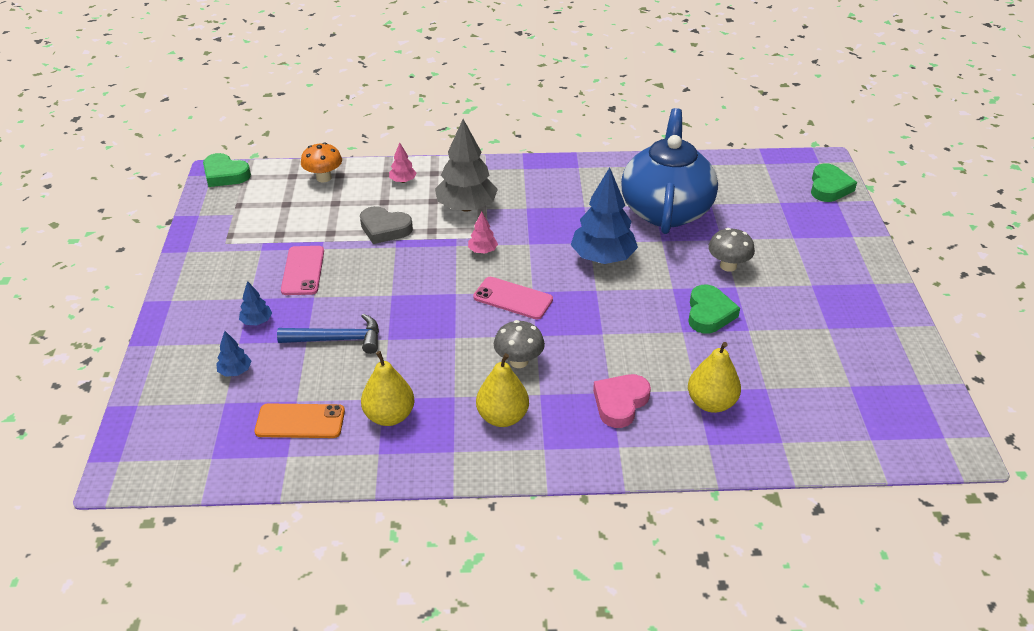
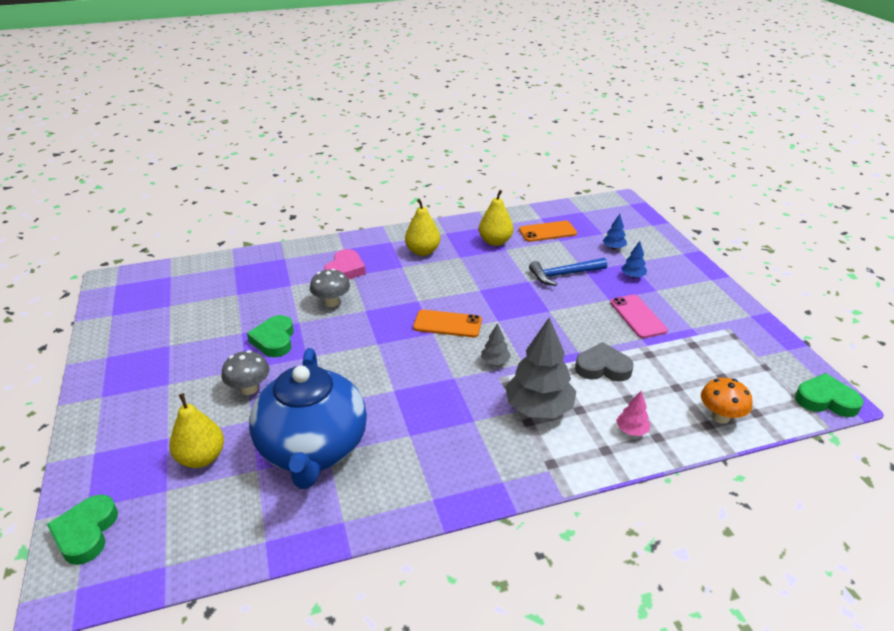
camera: 165 degrees right, 5 degrees down
(482, 251) = (495, 361): pink tree -> grey tree
(513, 298) = (447, 324): pink phone -> orange phone
(519, 361) = (424, 282): grey mushroom -> grey mushroom (331, 302)
(603, 258) = (376, 375): blue tree -> none
(711, 403) = (280, 279): yellow pear -> yellow pear (202, 458)

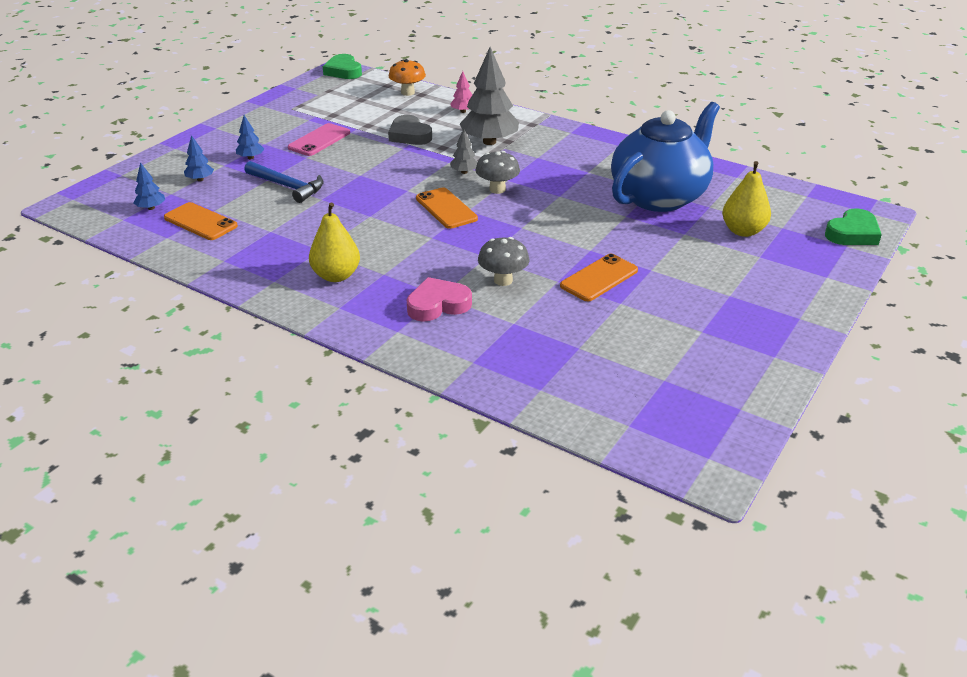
camera: 130 degrees left, 0 degrees up
(249, 389) = (664, 253): grey mushroom -> grey mushroom (497, 189)
(274, 340) = (599, 278): green heart -> orange phone
(495, 242) = (260, 242): yellow pear -> none
(587, 222) = (151, 208): none -> blue tree

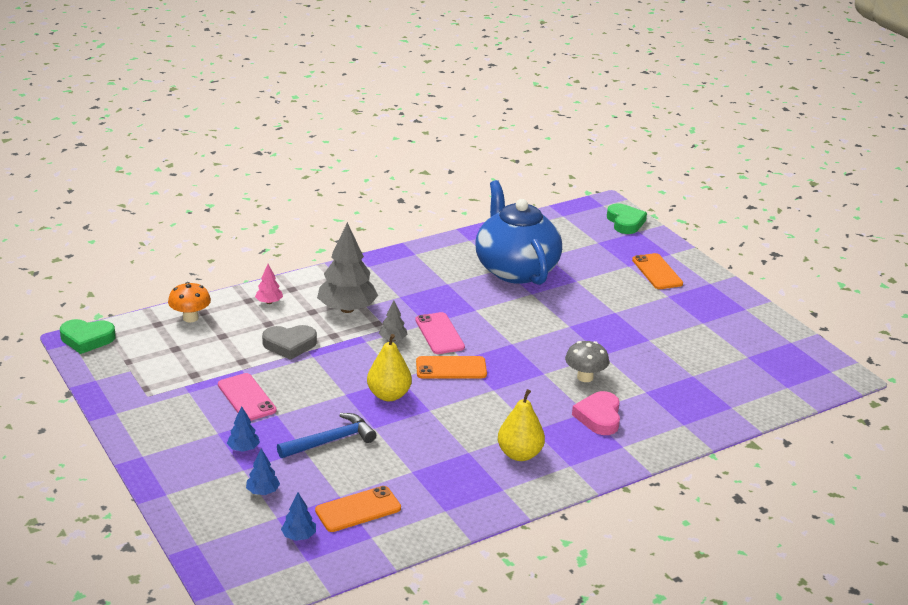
camera: 65 degrees left, 5 degrees down
(497, 189) = (439, 334): grey mushroom -> pink phone
(599, 278) = (611, 336): orange phone -> orange phone (657, 272)
(743, 231) = (591, 258): yellow pear -> yellow pear (389, 395)

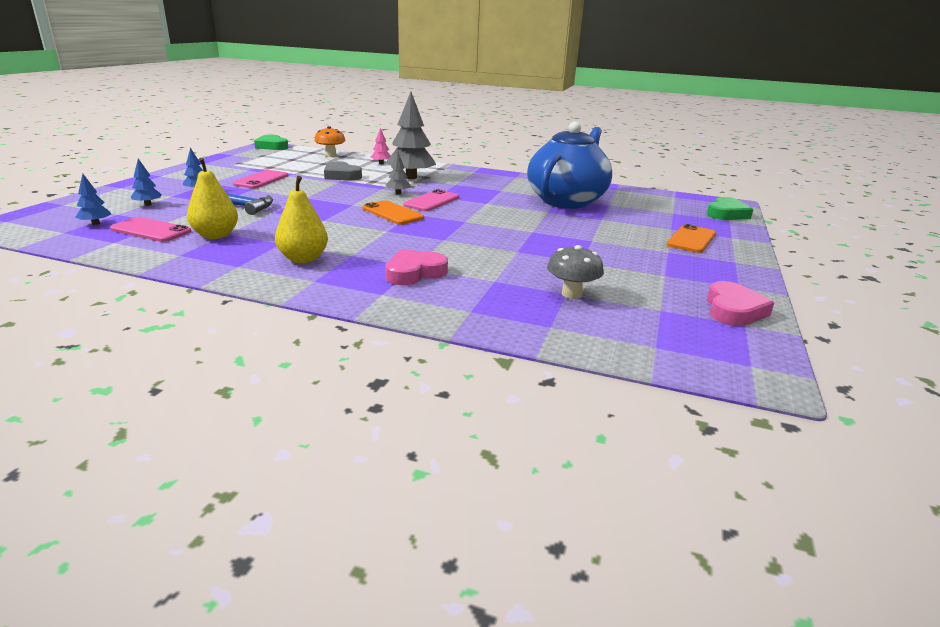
camera: 50 degrees right, 5 degrees down
(358, 509) = (151, 230): orange phone -> pink phone
(389, 395) = (323, 206): yellow pear -> yellow pear (215, 235)
(585, 377) = (468, 253): grey mushroom -> grey mushroom (571, 294)
(771, 333) = (733, 310): none -> pink heart

